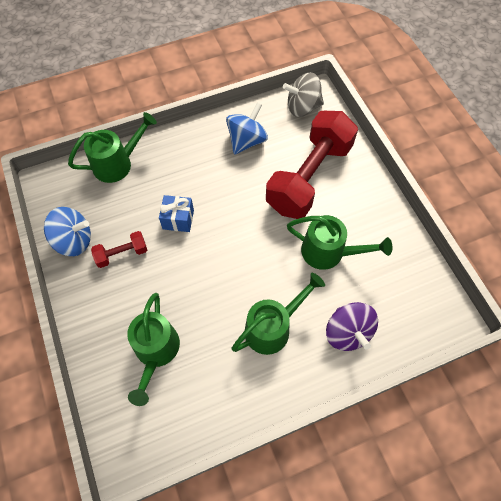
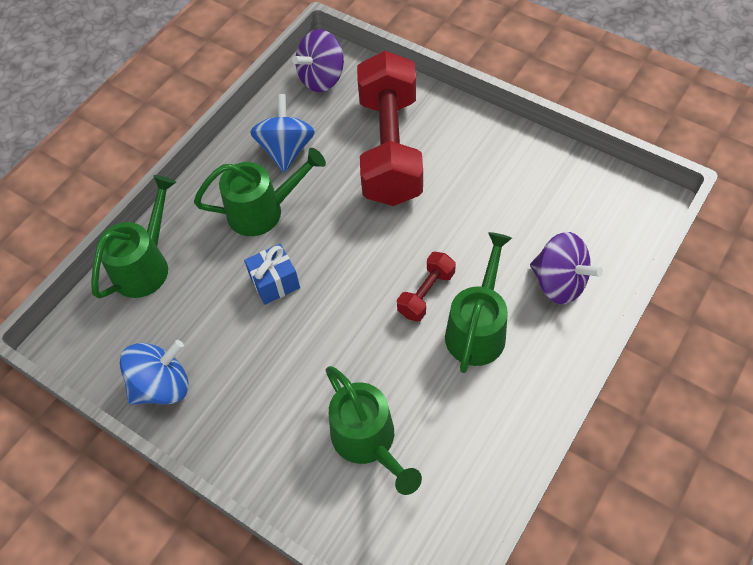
camera: 30 degrees left, 5 degrees down
(122, 254) = (237, 362): red dumbbell -> red dumbbell (426, 293)
(302, 107) = (322, 78): grey spinning top -> purple spinning top
(329, 253) = (475, 214): green watering can -> green watering can (264, 211)

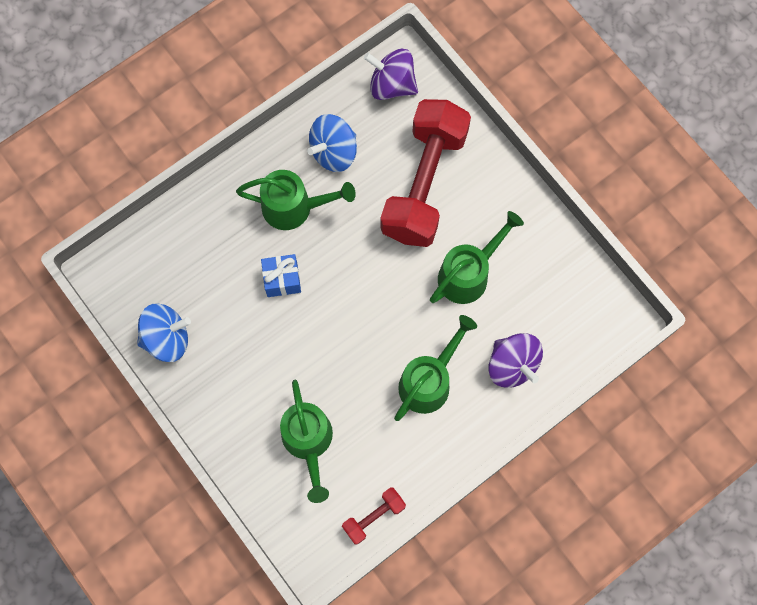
camera: 15 degrees right, 15 degrees up
(146, 265) = (183, 224): green watering can -> green watering can (469, 273)
(286, 150) = (334, 152): blue spinning top -> blue spinning top turned 150 degrees counterclockwise
(322, 78) = (392, 85): purple spinning top -> purple spinning top turned 45 degrees clockwise
(426, 293) = (400, 335): red dumbbell -> red dumbbell (374, 517)

